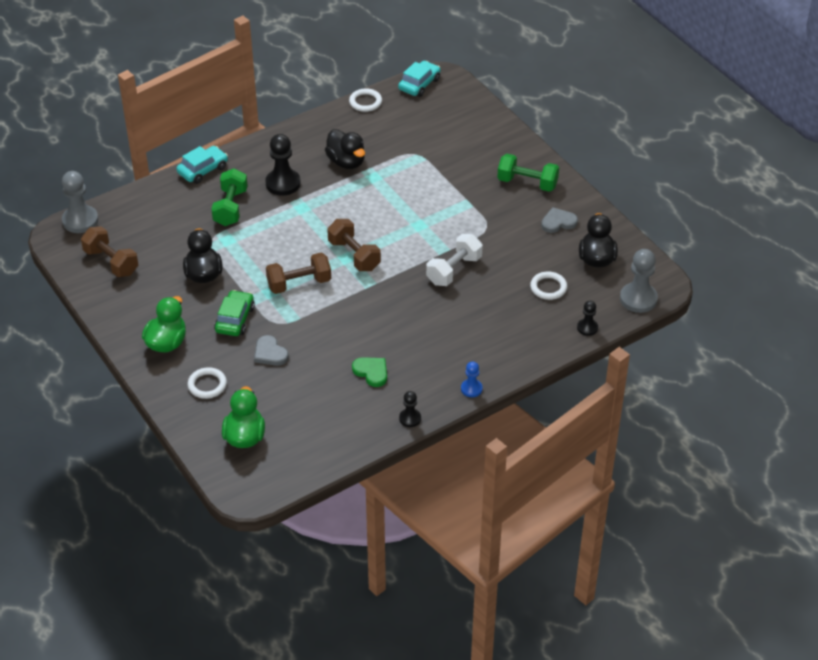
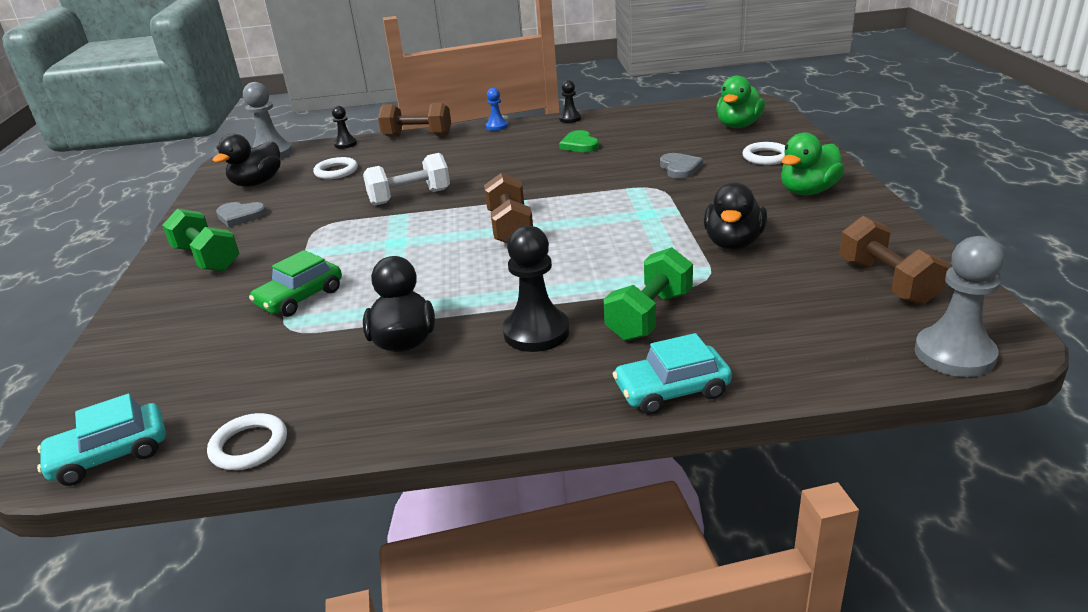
camera: 150 degrees left, 15 degrees down
(235, 319) = (708, 197): green car -> green car (300, 298)
(299, 283) = (604, 214): brown dumbbell -> brown dumbbell (417, 136)

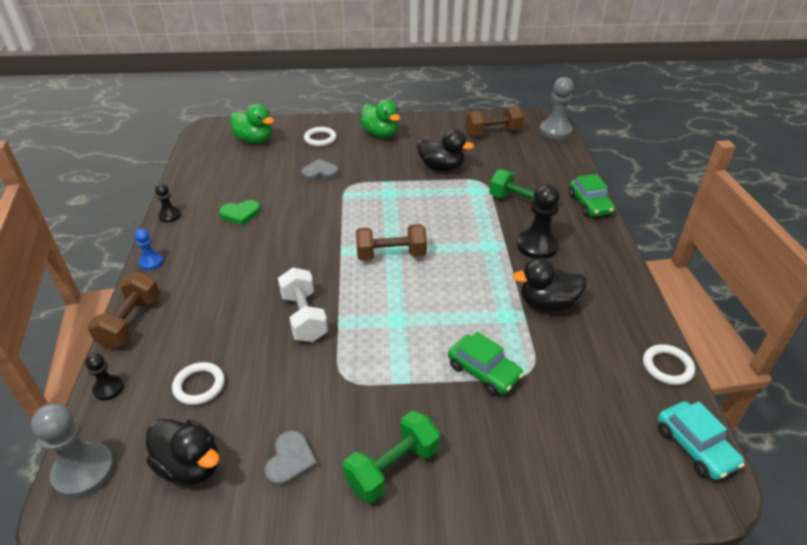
camera: 90 degrees left, 10 degrees up
(672, 390) = (589, 204): turquoise car -> green car

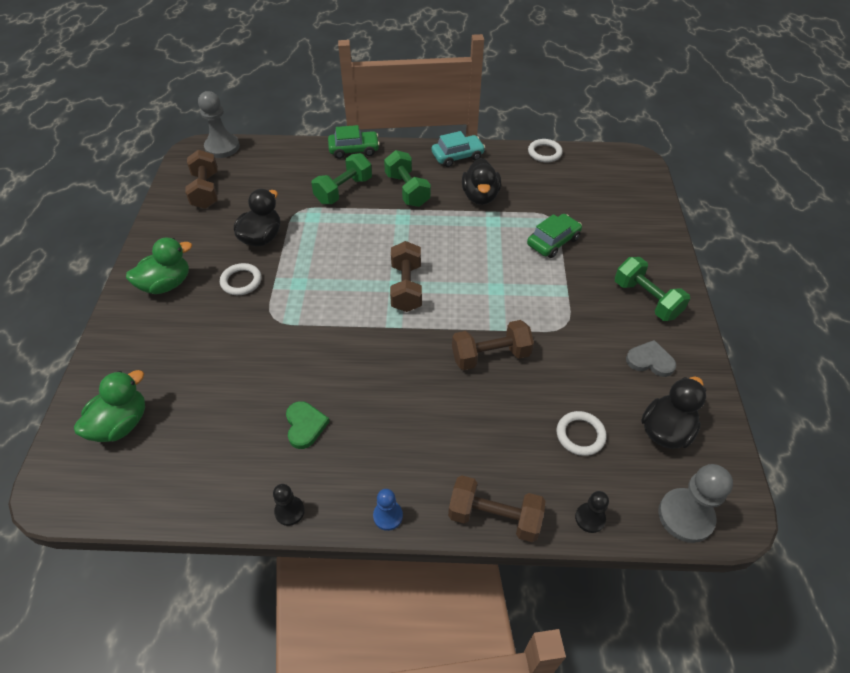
camera: 85 degrees left, 10 degrees up
(304, 317) = (490, 356): white dumbbell -> brown dumbbell
(320, 139) = (151, 346): white ring -> white ring (241, 281)
(320, 172) = (235, 345): grey heart -> none
(537, 246) = (407, 190): black pawn -> green dumbbell
(695, 447) = (608, 158): turquoise car -> turquoise car (457, 156)

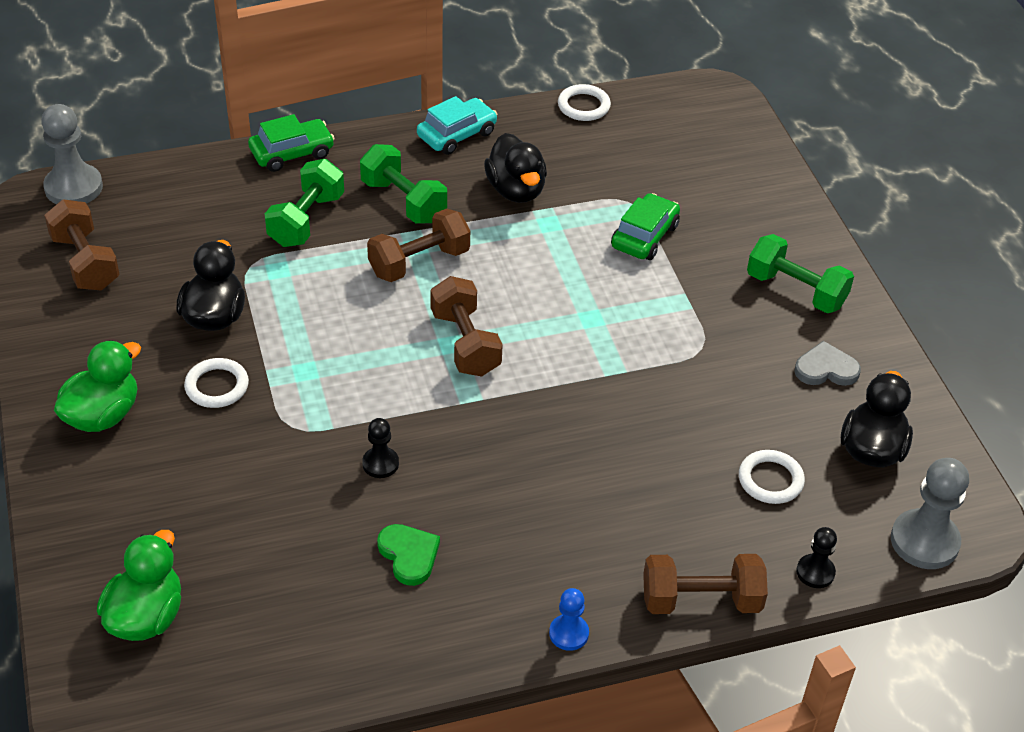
camera: 20 degrees left, 5 degrees down
(289, 511) = (439, 661): black pawn -> black pawn (380, 464)
(490, 356) = (619, 409): brown dumbbell -> brown dumbbell (419, 262)

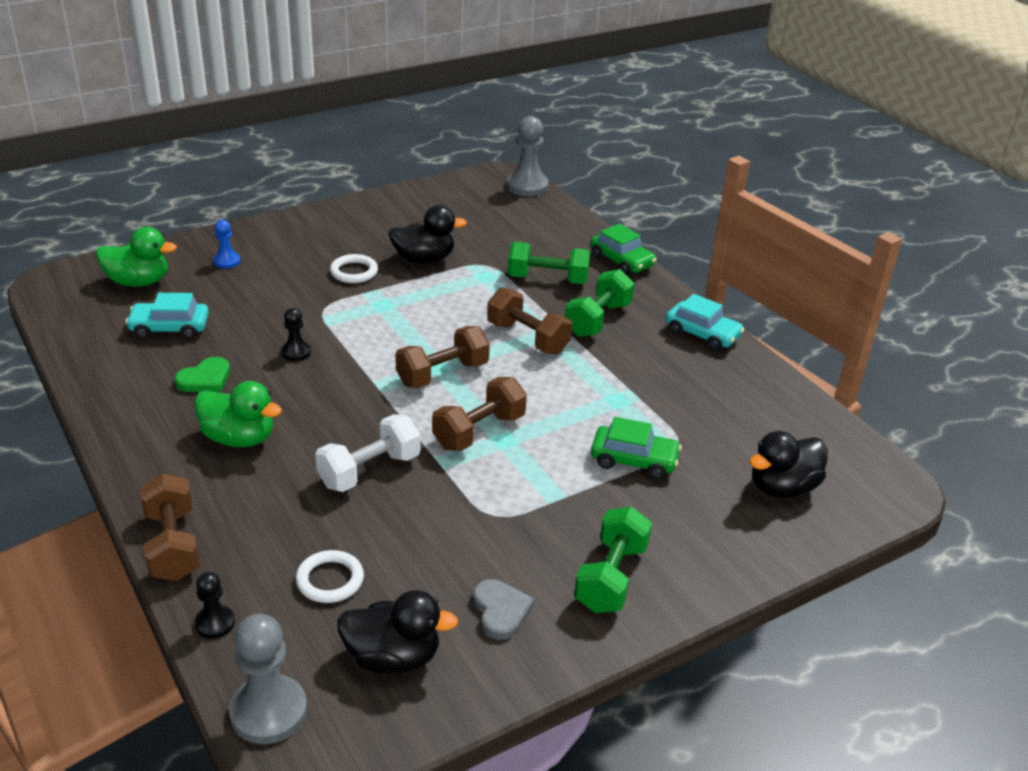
camera: 75 degrees right, 10 degrees down
(85, 262) = (455, 204): brown dumbbell -> brown dumbbell (479, 431)
(102, 415) = (313, 235): green duck -> green duck (239, 438)
(281, 585) = (169, 328): none -> turquoise car
(516, 190) = (650, 375): black duck -> black duck (782, 487)
(569, 633) = (131, 470): blue pawn -> blue pawn (227, 261)
(583, 106) = (799, 400): white ring -> none
(616, 428) = (369, 471): none -> white dumbbell

